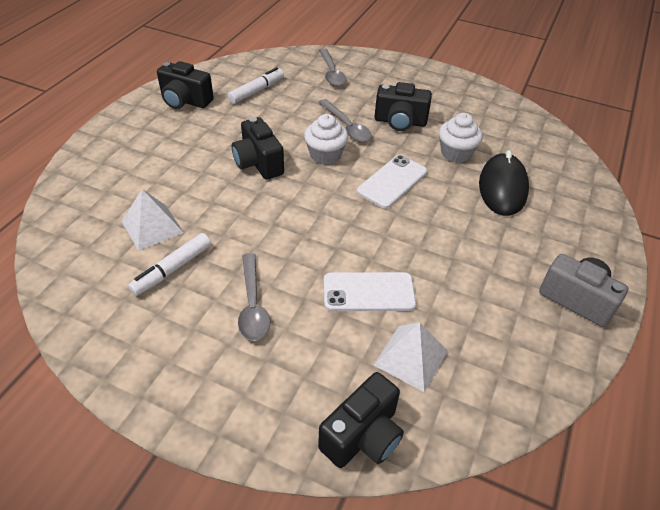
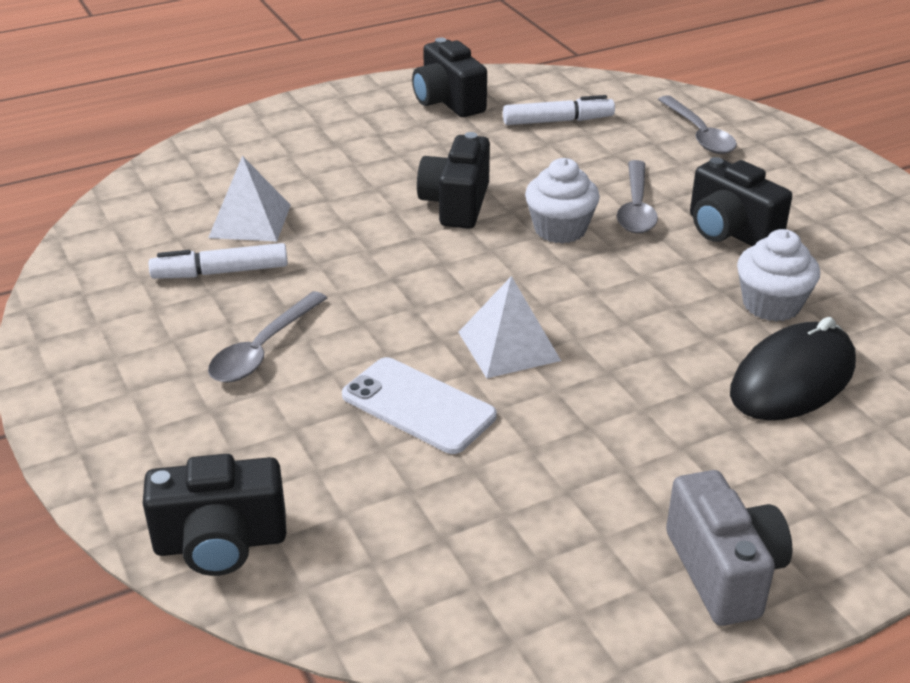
camera: 40 degrees right, 10 degrees down
(331, 73) = (698, 134): grey spoon -> grey spoon turned 45 degrees counterclockwise
(392, 182) = (618, 299): white phone -> none
(411, 357) = (381, 501): white pyramid -> white pyramid (509, 346)

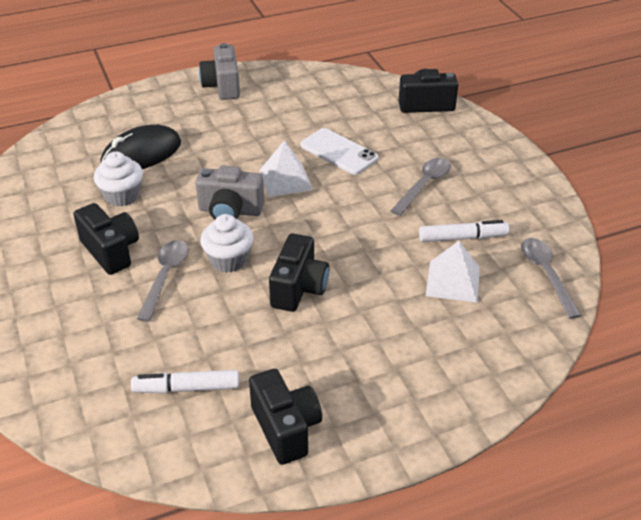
camera: 175 degrees left, 5 degrees up
(584, 291) = (230, 211): none -> grey camera
(698, 134) = (67, 360): grey spoon -> grey spoon (546, 274)

